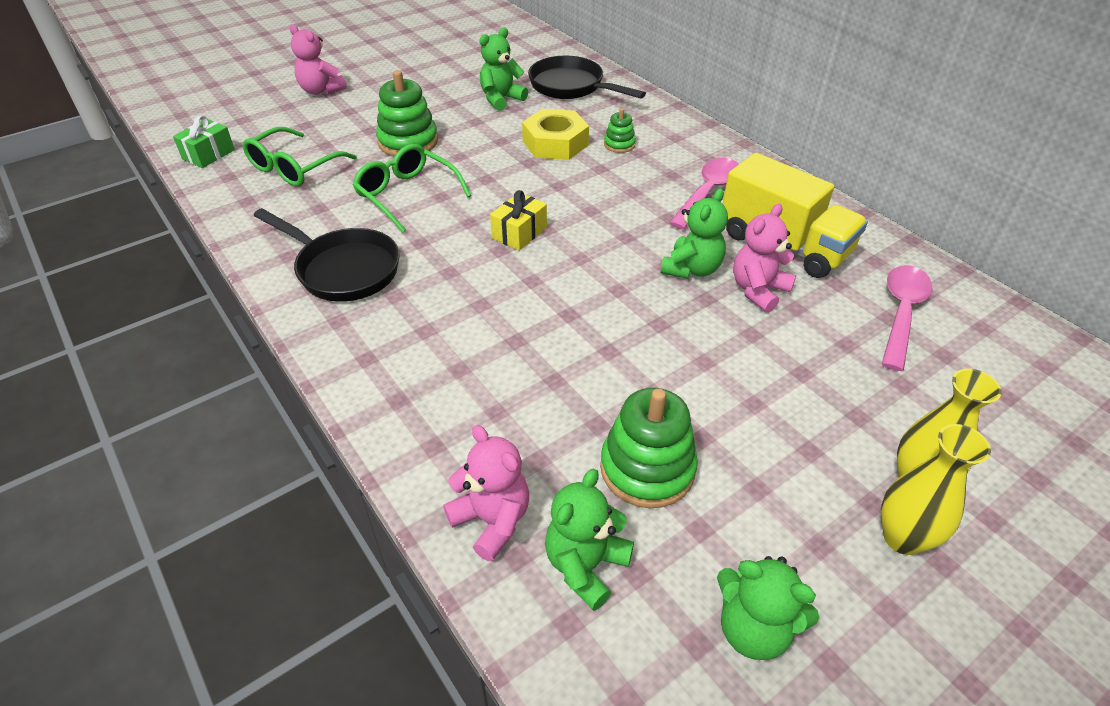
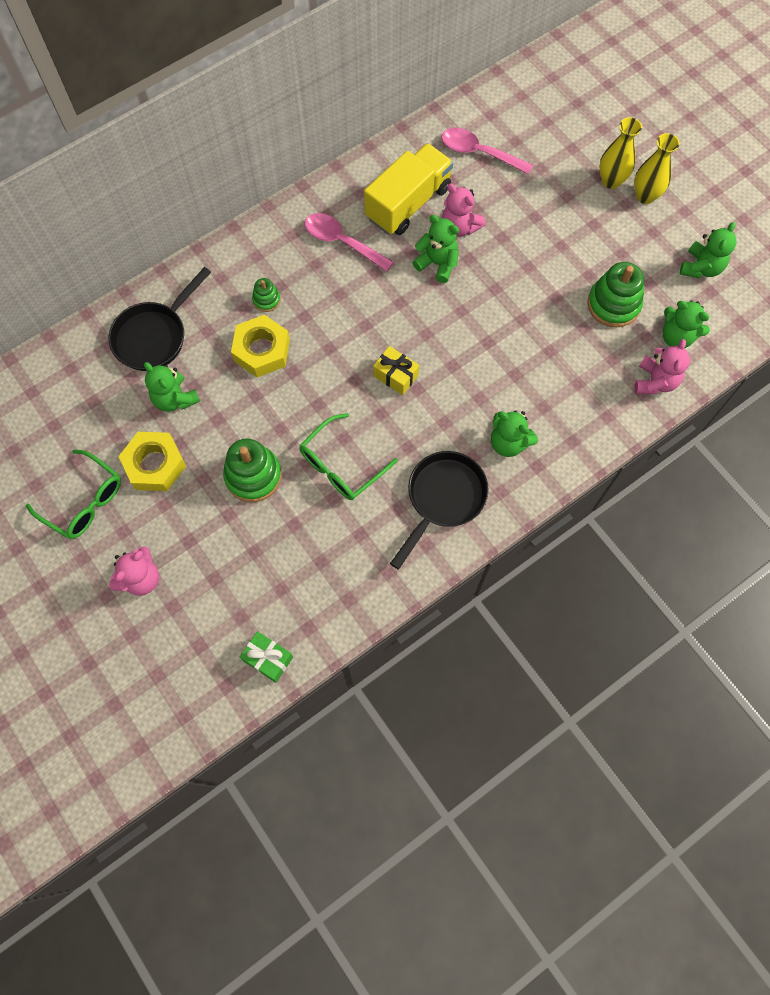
camera: 90 degrees left, 25 degrees up
(294, 168) = (295, 570): green glasses -> green glasses (84, 501)
(409, 330) = (508, 442): none -> green teddy bear
(432, 92) = (155, 465): none -> yellow nut
(492, 520) = (655, 381): pink teddy bear -> pink teddy bear turned 150 degrees clockwise

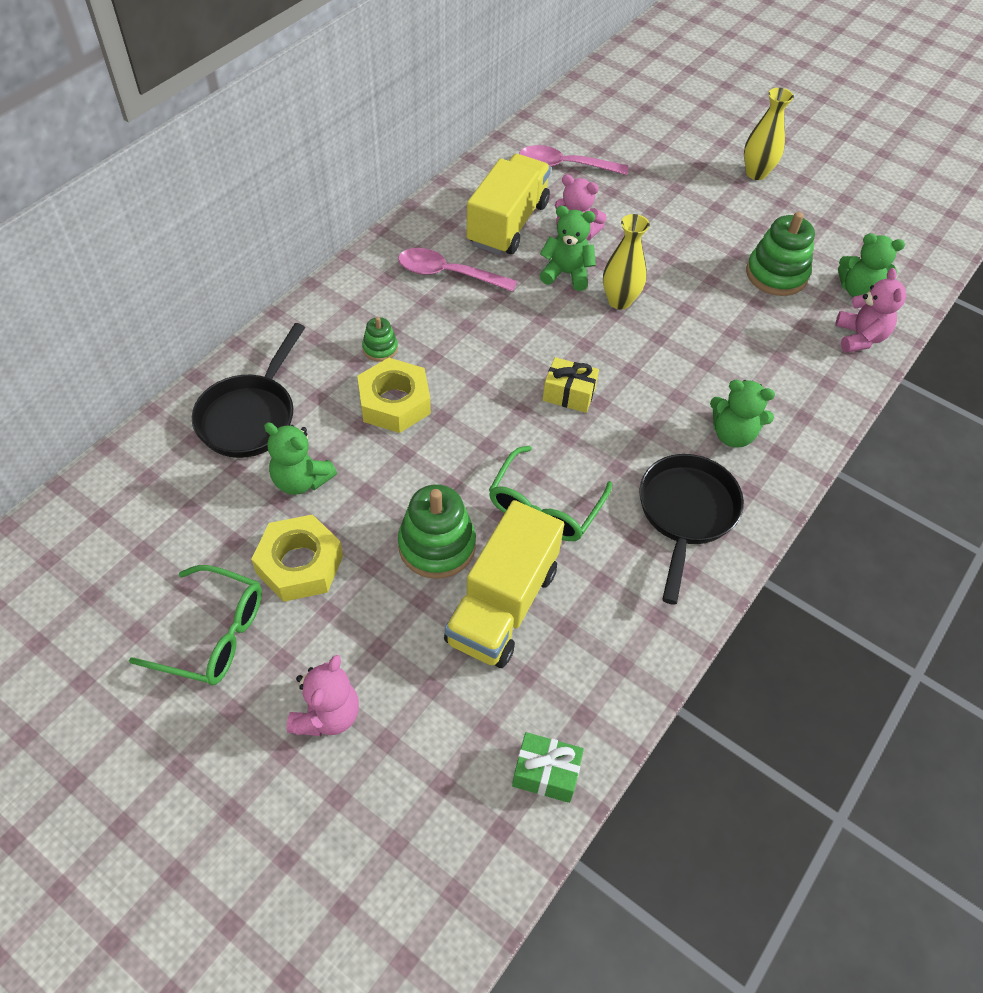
camera: 20 degrees left, 15 degrees down
(283, 533) = (502, 605): none -> yellow truck
(611, 181) = (714, 166): yellow vase -> yellow vase (619, 301)
(701, 267) = (847, 224): green teddy bear -> none

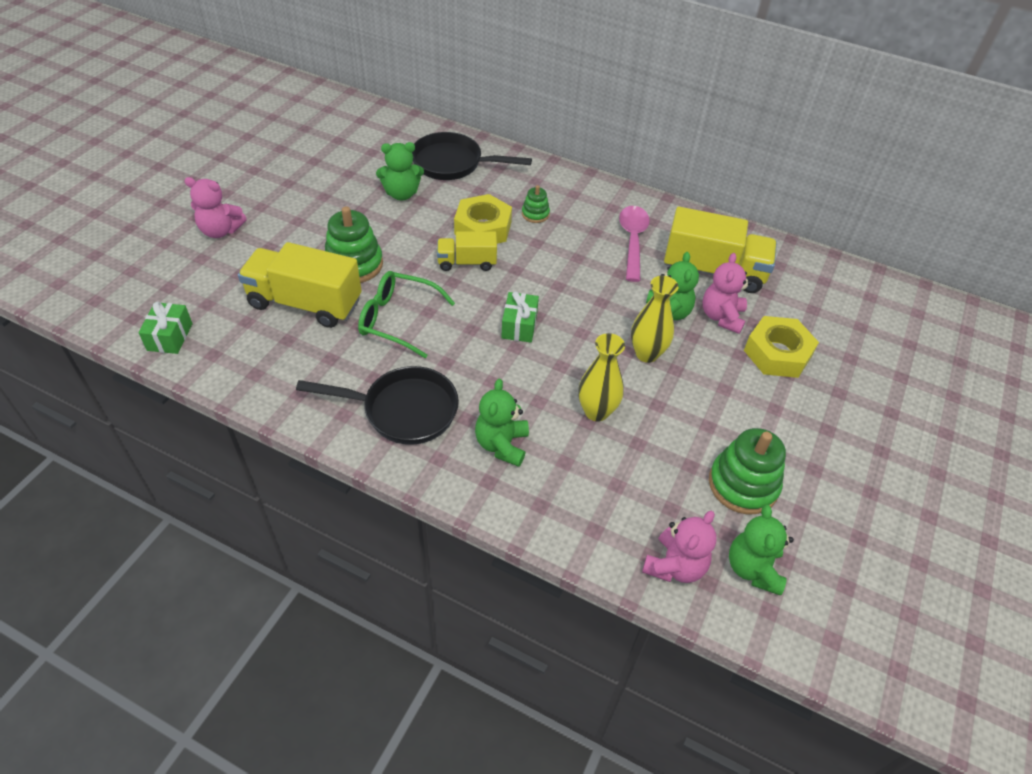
camera: 80 degrees right, 5 degrees down
(213, 635) = (278, 177): green glasses -> none
(299, 564) = (332, 203): yellow nut -> yellow nut (777, 353)
(301, 480) = (401, 194): green teddy bear -> green teddy bear turned 120 degrees counterclockwise
(455, 427) = (467, 262): none -> yellow truck
(564, 166) = (819, 303): pink spoon -> none
(569, 394) = (519, 326): yellow gift -> green gift
(756, 173) = (910, 466): yellow vase -> yellow vase (596, 411)
(859, 337) = (674, 566): pink teddy bear -> pink teddy bear turned 45 degrees counterclockwise

